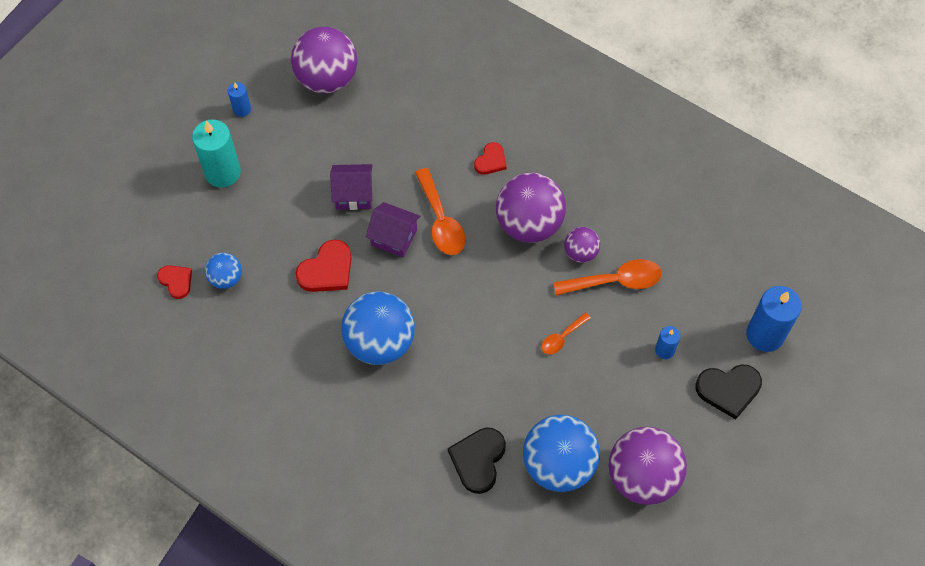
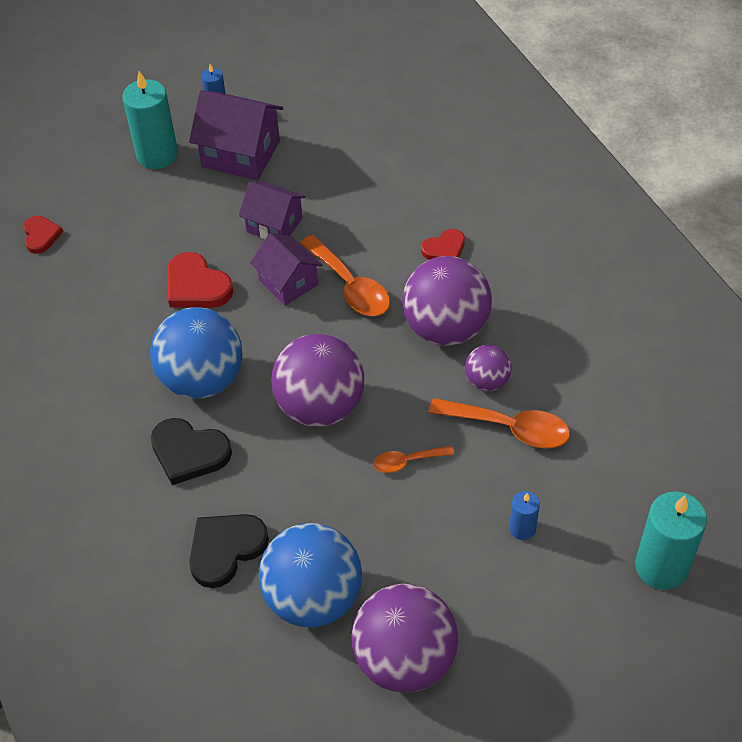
camera: 30 degrees right, 10 degrees down
(226, 278) = (90, 252): blue ball -> none
(289, 144) = (241, 154): none -> purple house
(327, 79) = (321, 109): purple ball -> purple ball (320, 406)
(327, 270) = (196, 286): red heart -> red heart turned 60 degrees clockwise
(441, 220) = (350, 286): orange spoon -> orange spoon turned 45 degrees counterclockwise
(728, 390) = (575, 609): black heart -> black heart (189, 452)
(765, 335) = (661, 566): blue candle -> turquoise candle

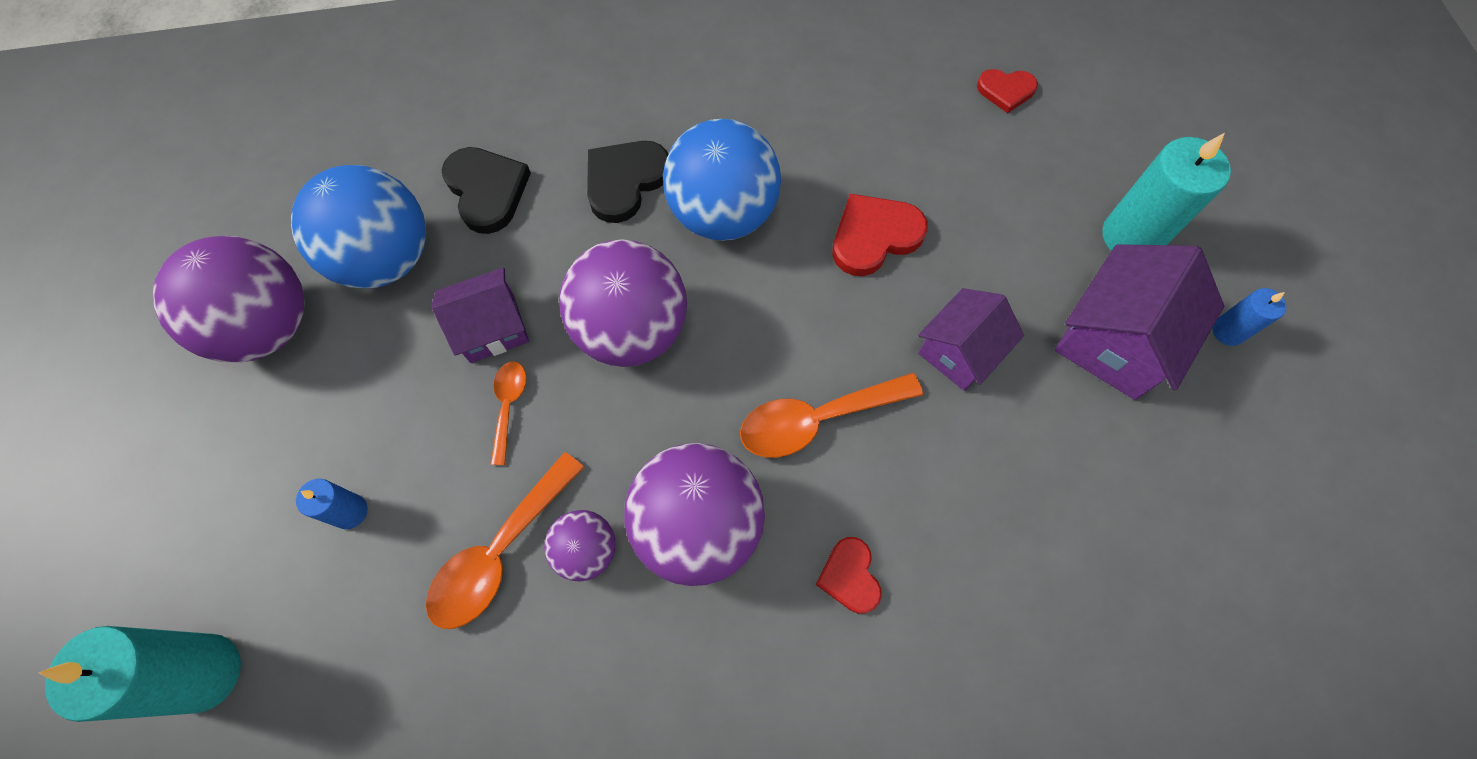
camera: 105 degrees right, 15 degrees up
(288, 282) = (847, 343): purple house -> purple house (492, 328)

